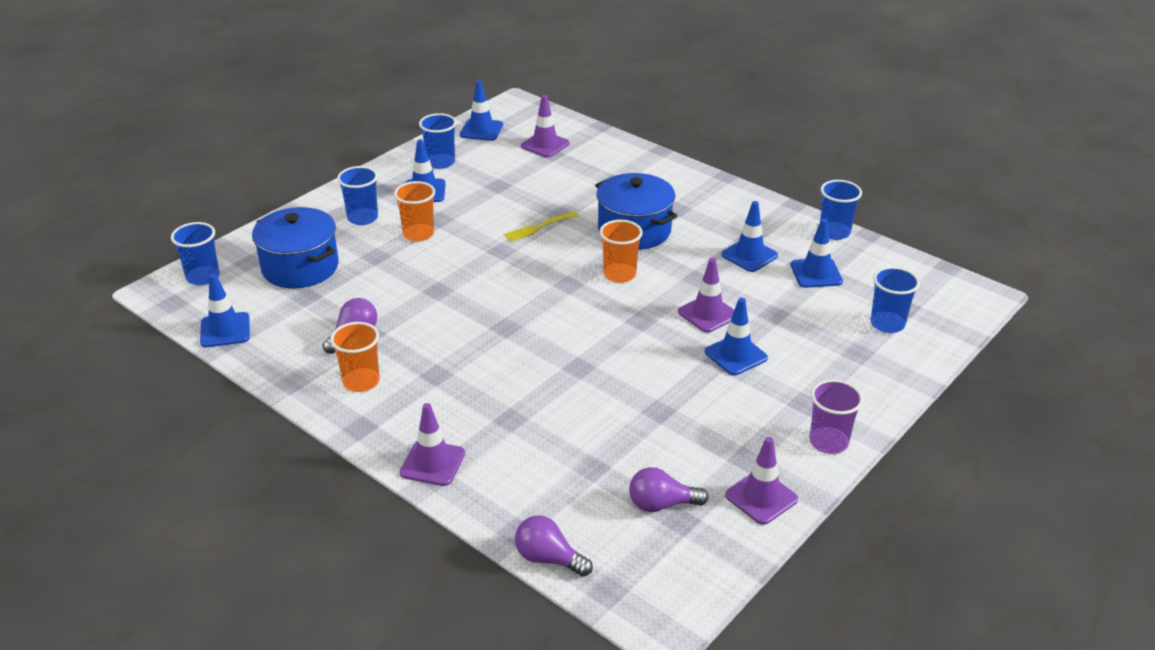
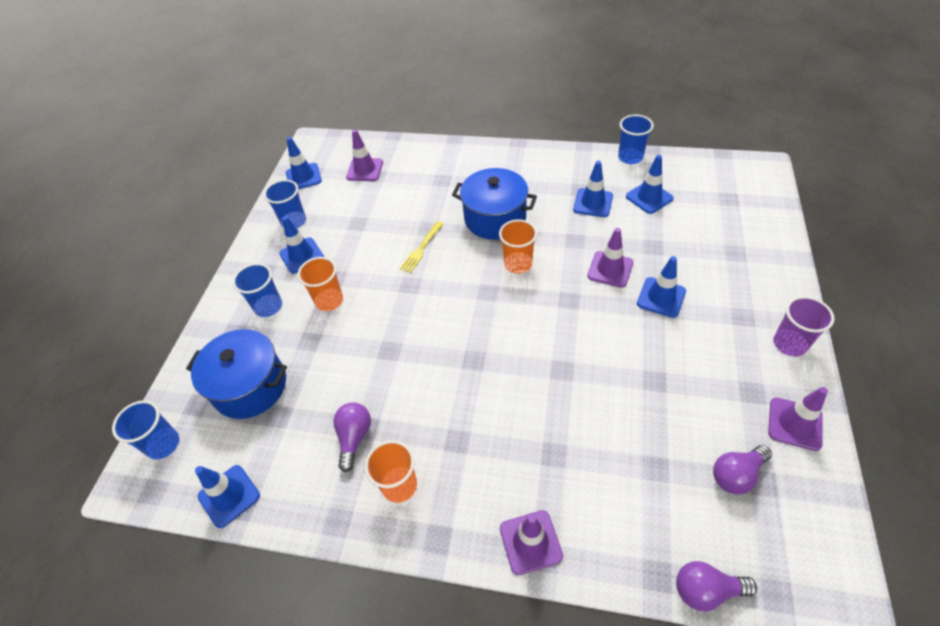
camera: 25 degrees left, 15 degrees up
(887, 324) = (731, 218): blue cup -> none

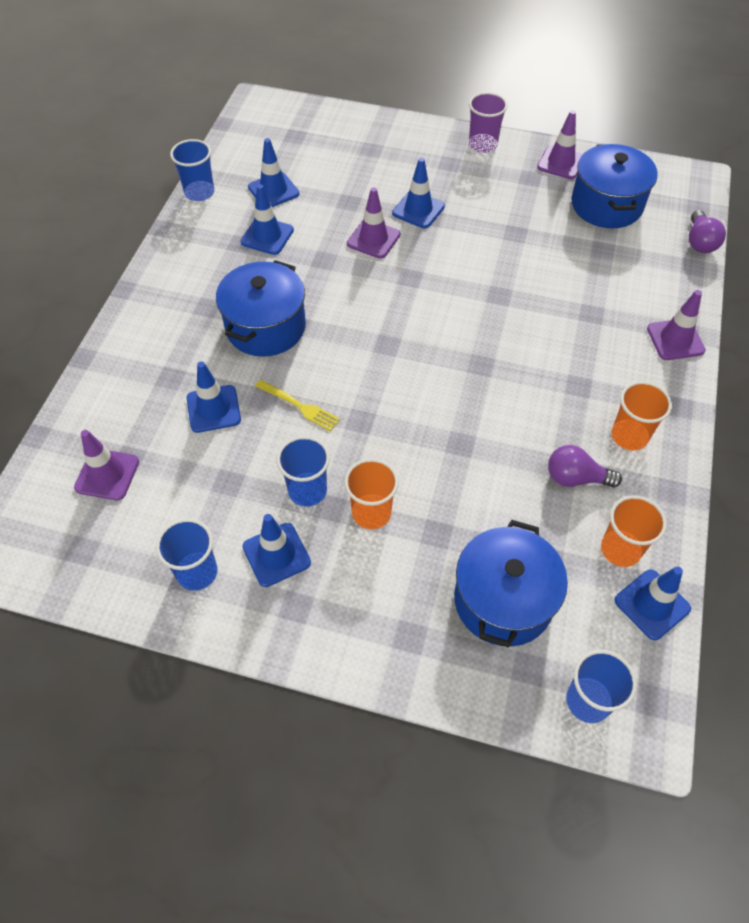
camera: 90 degrees left, 5 degrees up
(268, 307) = (369, 592): blue cup -> blue cup (307, 490)
(303, 177) = (89, 566): blue traffic cone -> blue traffic cone (213, 409)
(518, 264) = (349, 313): orange cup -> orange cup (620, 549)
(736, 474) = (606, 205): purple light bulb -> blue pot

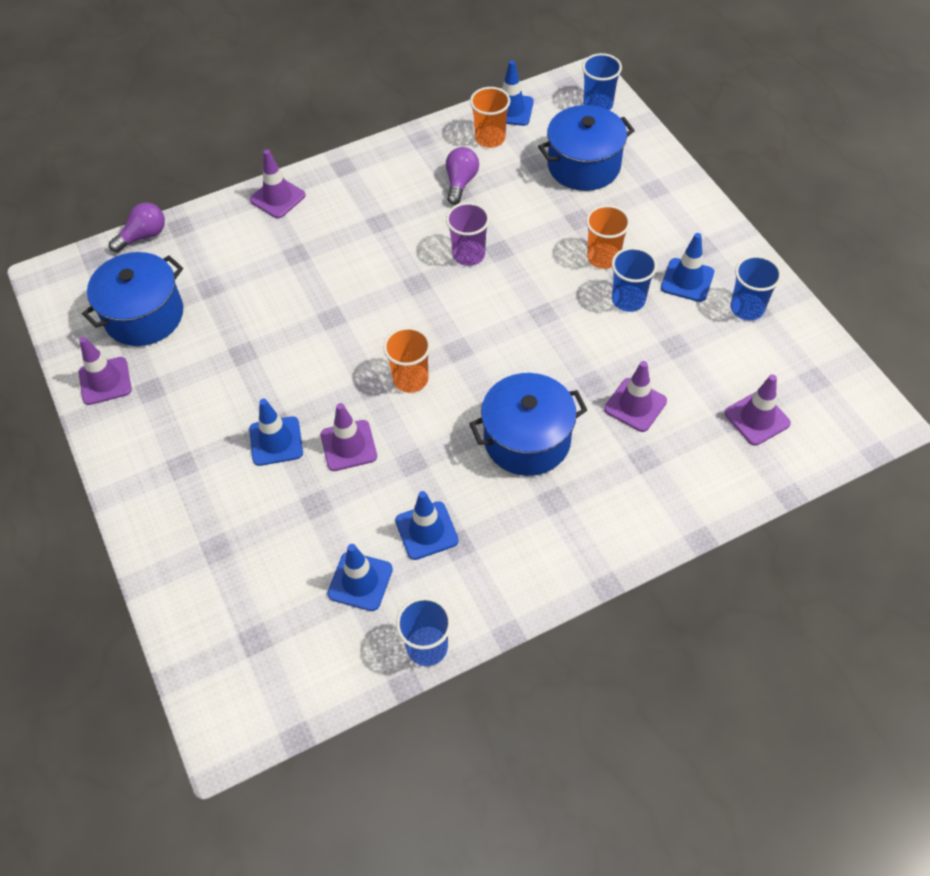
camera: 130 degrees left, 0 degrees up
(213, 409) = (635, 405): blue traffic cone -> purple traffic cone
(299, 406) = (572, 357): yellow fork -> none
(482, 145) = (126, 458): purple cup -> purple cup (468, 254)
(575, 478) = (460, 182): purple light bulb -> purple light bulb turned 135 degrees counterclockwise
(629, 436) = (397, 176): orange cup -> orange cup (410, 379)

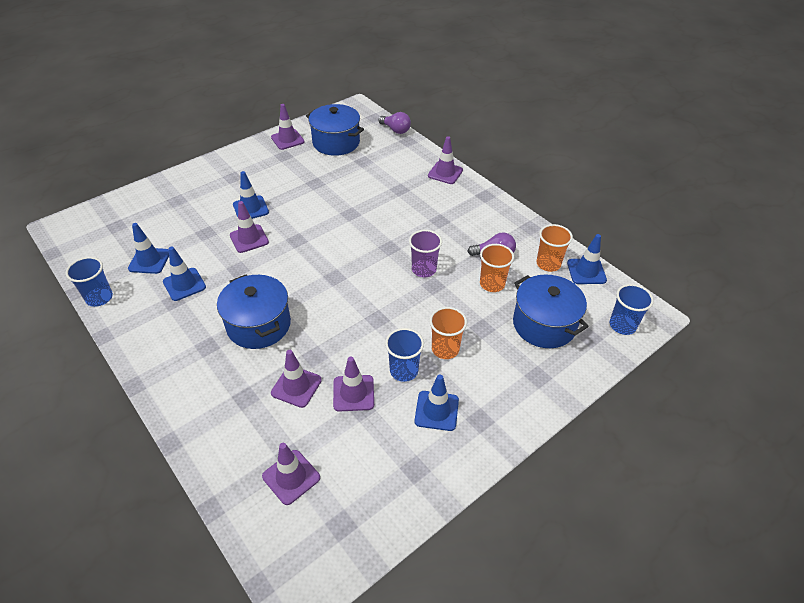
camera: 75 degrees right, 10 degrees down
(410, 379) = (305, 258): orange cup -> orange cup (492, 284)
(653, 350) = (353, 393): none -> purple traffic cone
(747, 308) = (415, 461): blue cup -> none

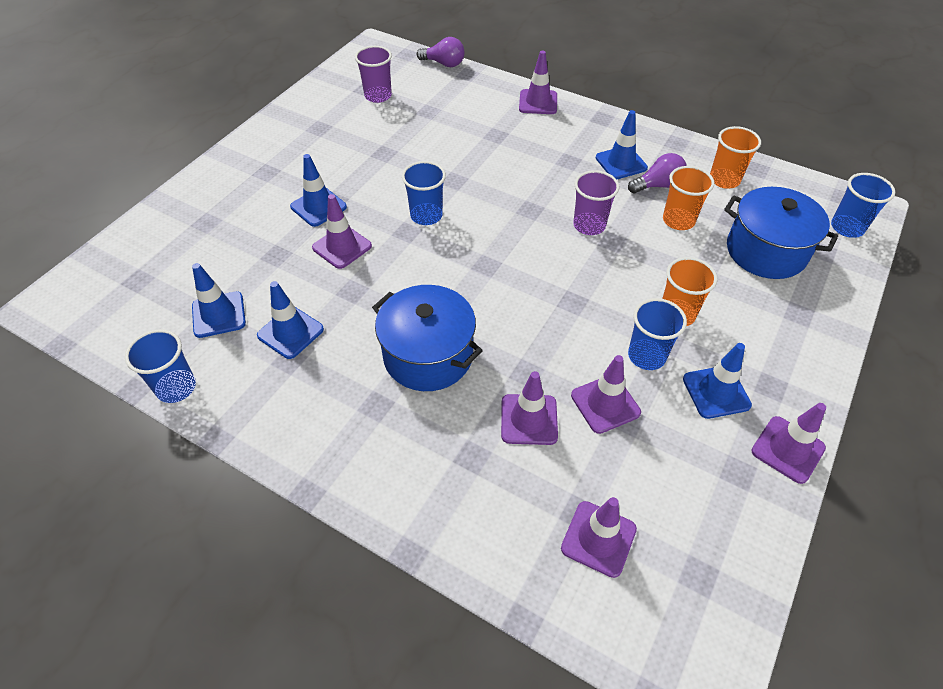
camera: 20 degrees left, 5 degrees up
(287, 139) = (311, 106): purple traffic cone -> purple traffic cone (787, 449)
(316, 233) = (426, 215): none -> blue cup
(336, 142) = (378, 96): blue pot -> purple cup
(586, 271) = (770, 177): blue traffic cone -> blue traffic cone (621, 163)

